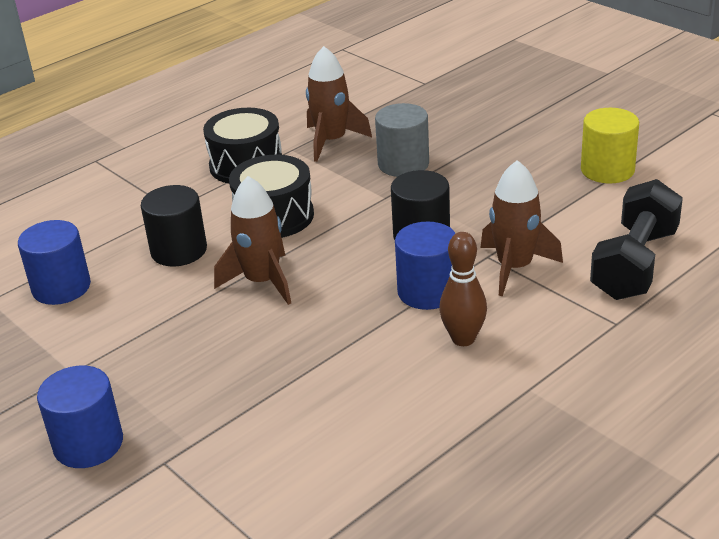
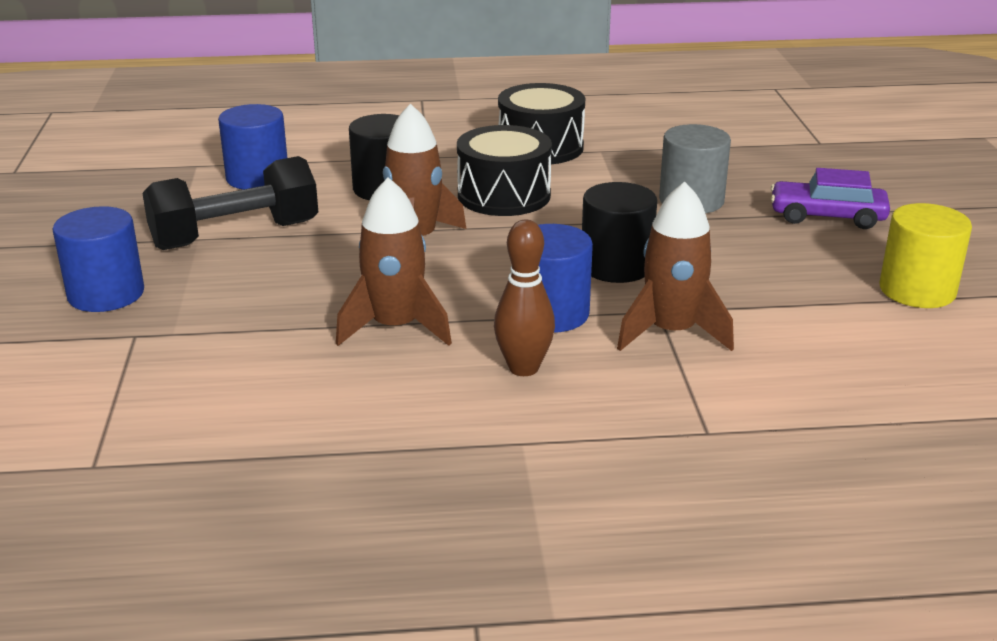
camera: 35 degrees right, 5 degrees down
(331, 141) = (648, 157): brown rocket -> brown rocket (395, 327)
(498, 139) = (827, 216): none -> purple car
(635, 264) = (815, 388): black dumbbell -> black dumbbell (235, 235)

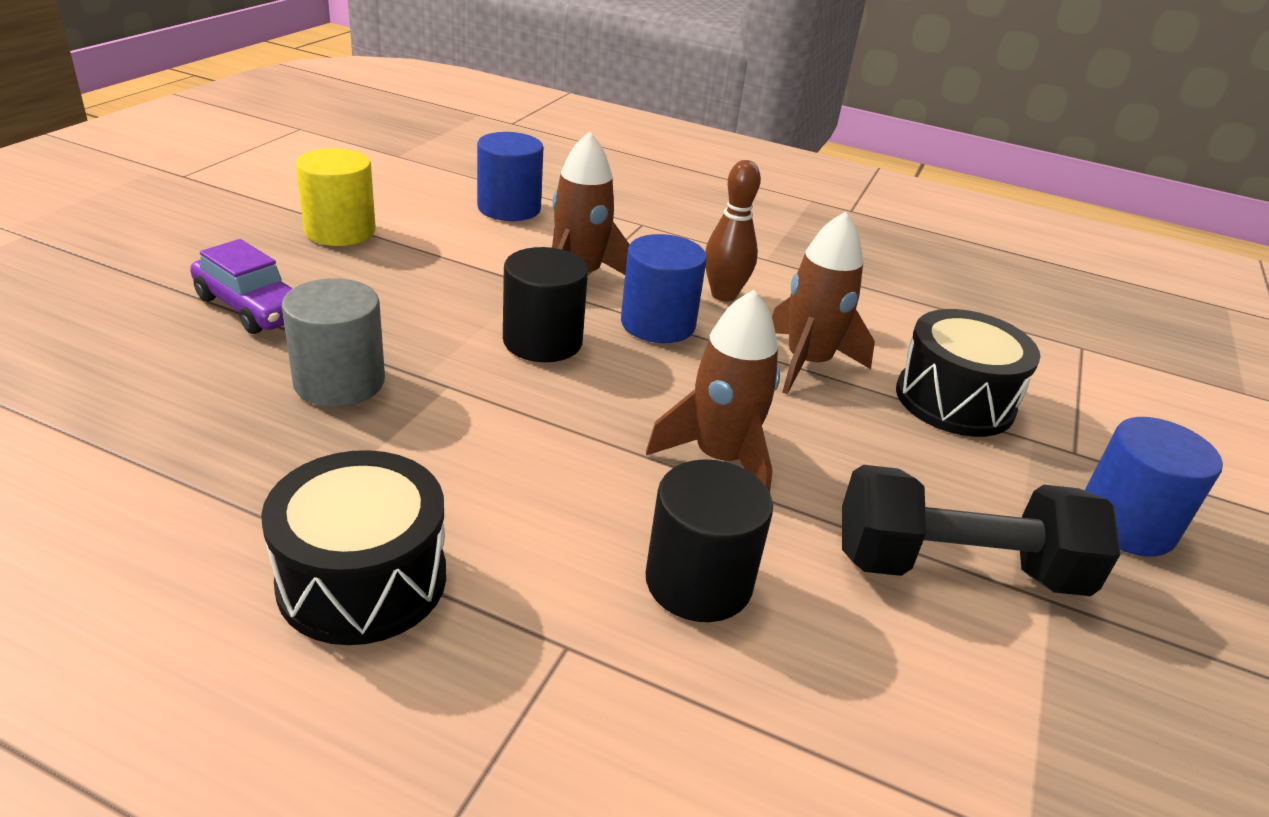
camera: 155 degrees left, 5 degrees up
(257, 178) = (904, 720): blue cylinder -> blue cylinder (509, 208)
(504, 195) = (543, 489): black drum -> black drum (954, 400)

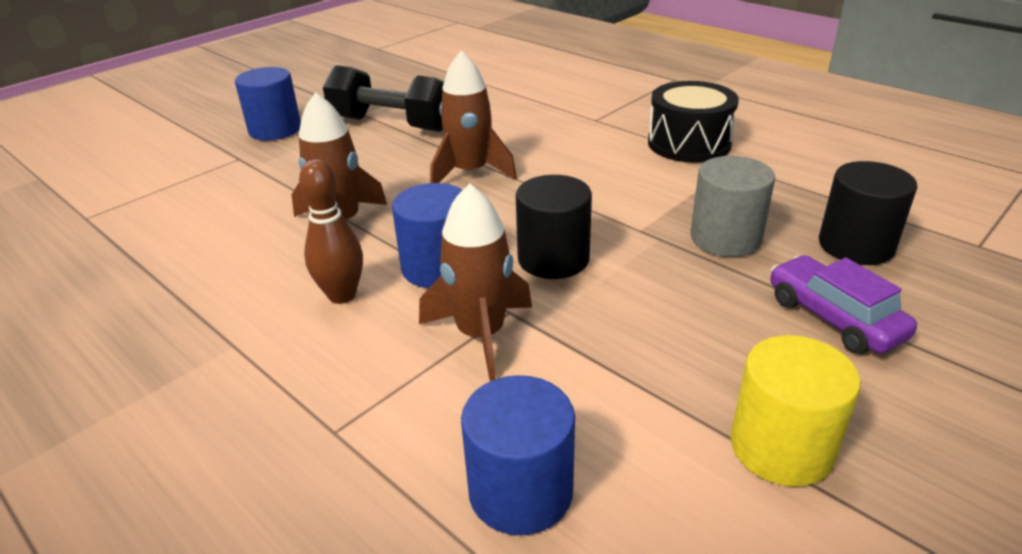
camera: 155 degrees left, 0 degrees up
(698, 582) = (524, 130): black cylinder -> black cylinder (856, 246)
(954, 400) = (266, 189): black drum -> none

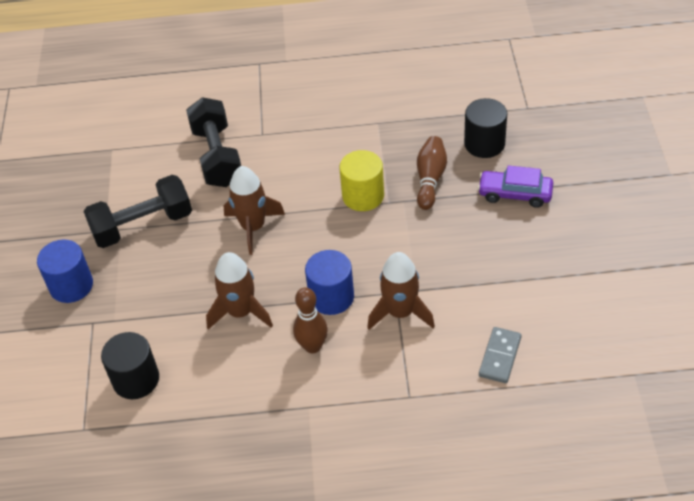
camera: 45 degrees left, 15 degrees up
(520, 491) = (499, 356): blue cylinder -> grey domino
(530, 114) = (217, 156): none -> black dumbbell
(553, 259) = (375, 250): black cylinder -> black cylinder (136, 379)
(689, 143) = (337, 120): black drum -> none
(725, 238) = (430, 179): grey cylinder -> brown bowling pin
(781, 447) = (554, 269): yellow cylinder -> yellow cylinder (363, 196)

